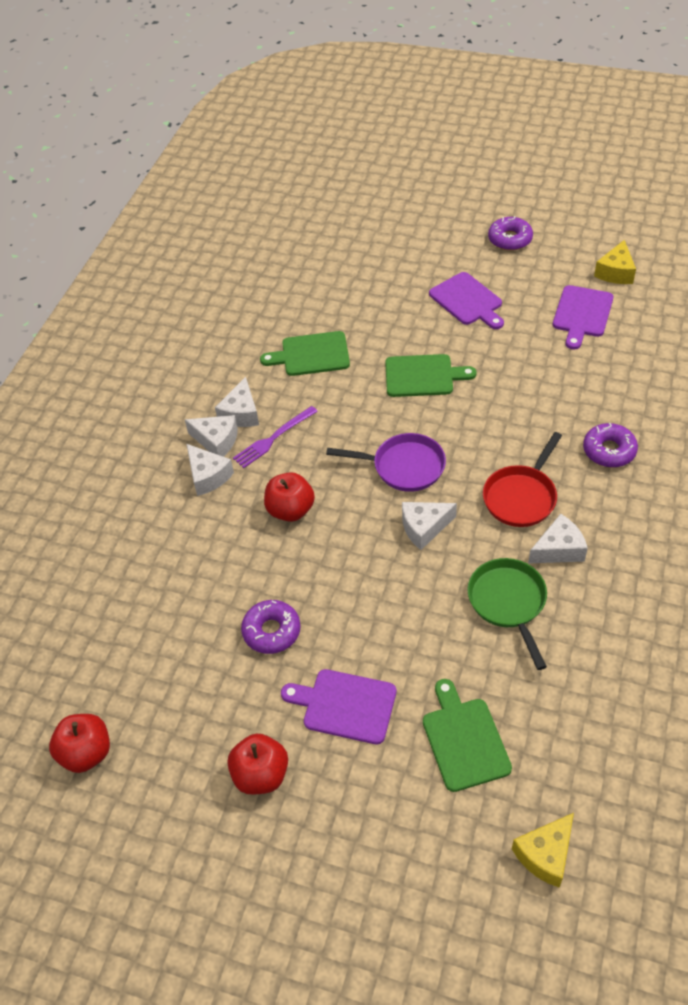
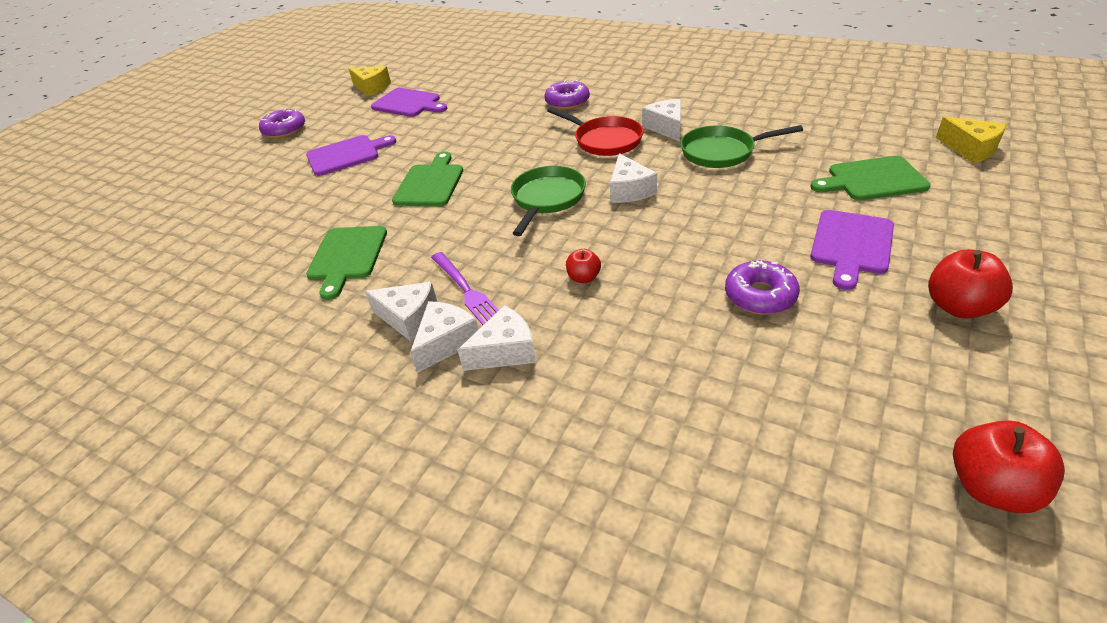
camera: 80 degrees left, 10 degrees down
(290, 510) = (583, 278): red apple -> red apple, size x0.58
(404, 467) = (547, 199): purple pan -> green pan

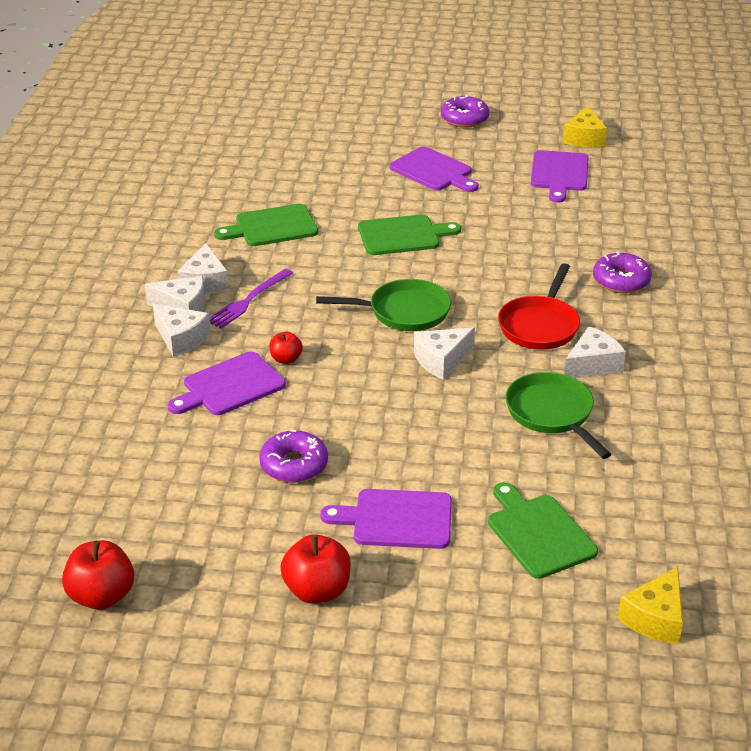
camera: 65 degrees right, 5 degrees down
(612, 323) = (229, 386): none -> purple cutting board

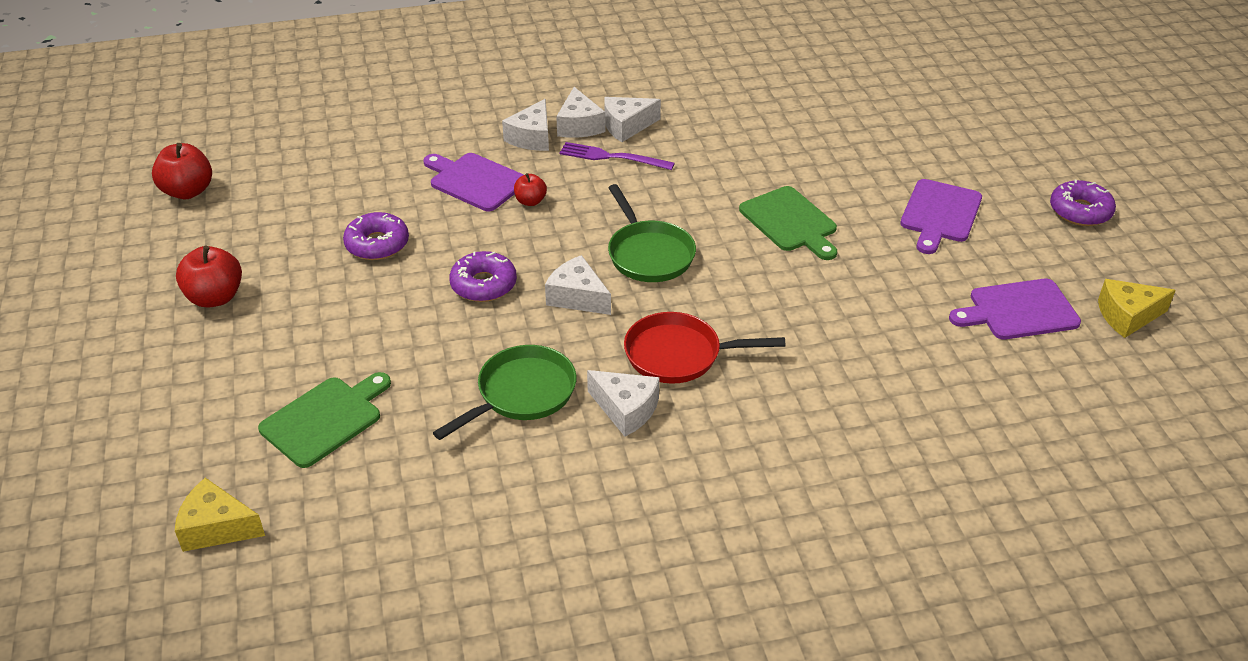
camera: 70 degrees right, 5 degrees up
(272, 227) = (746, 138): green cutting board -> none
(396, 519) = (320, 322): purple cutting board -> none
(621, 280) = (812, 405): purple donut -> purple donut (483, 285)

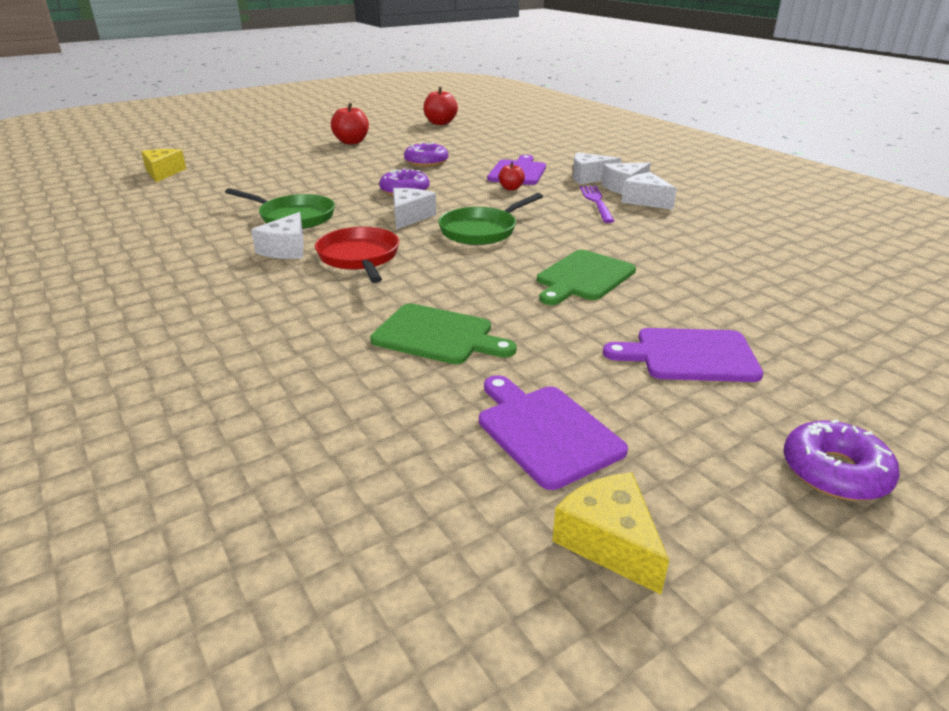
camera: 70 degrees right, 10 degrees down
(325, 419) = (255, 178): green cutting board -> green cutting board (437, 336)

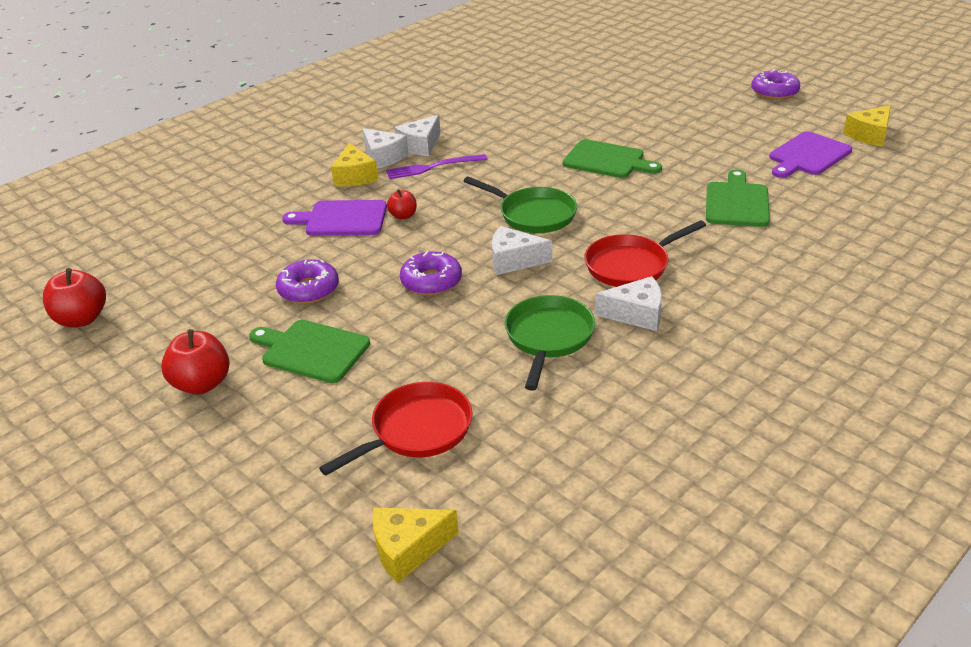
camera: 100 degrees left, 5 degrees up
(248, 179) = (417, 431): none -> red pan
(356, 161) = (311, 350): none -> green cutting board
(589, 177) = (355, 176): white cheese -> yellow cheese
(689, 355) = (695, 122): purple cutting board -> none

